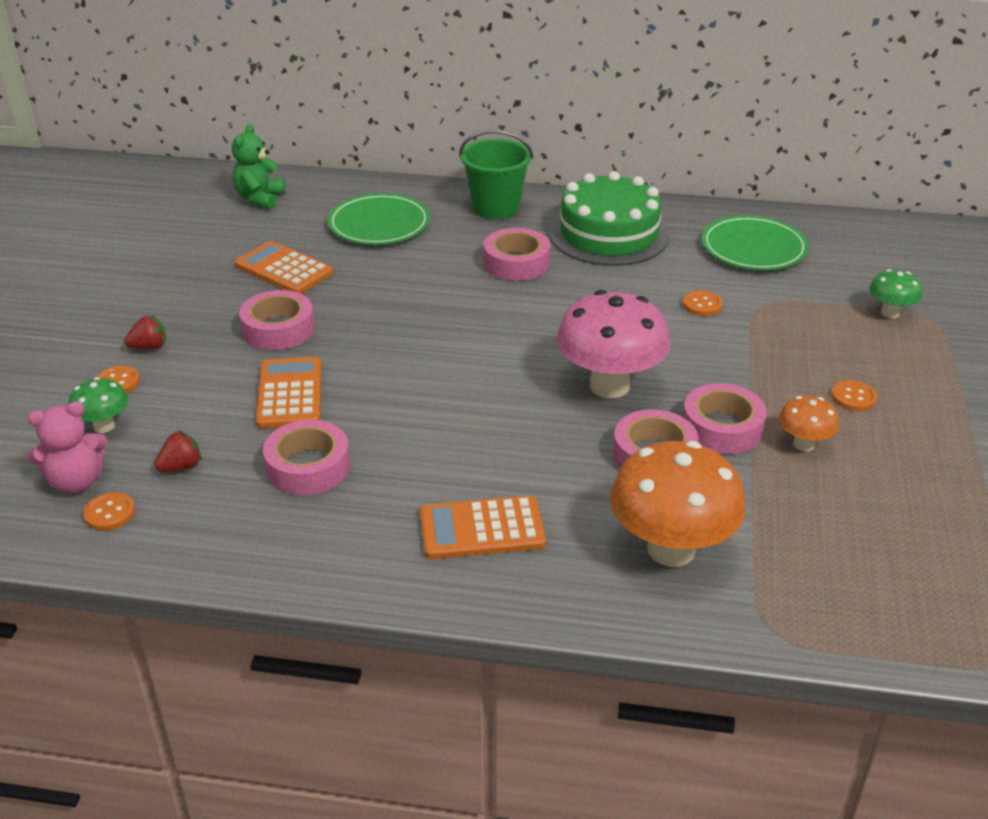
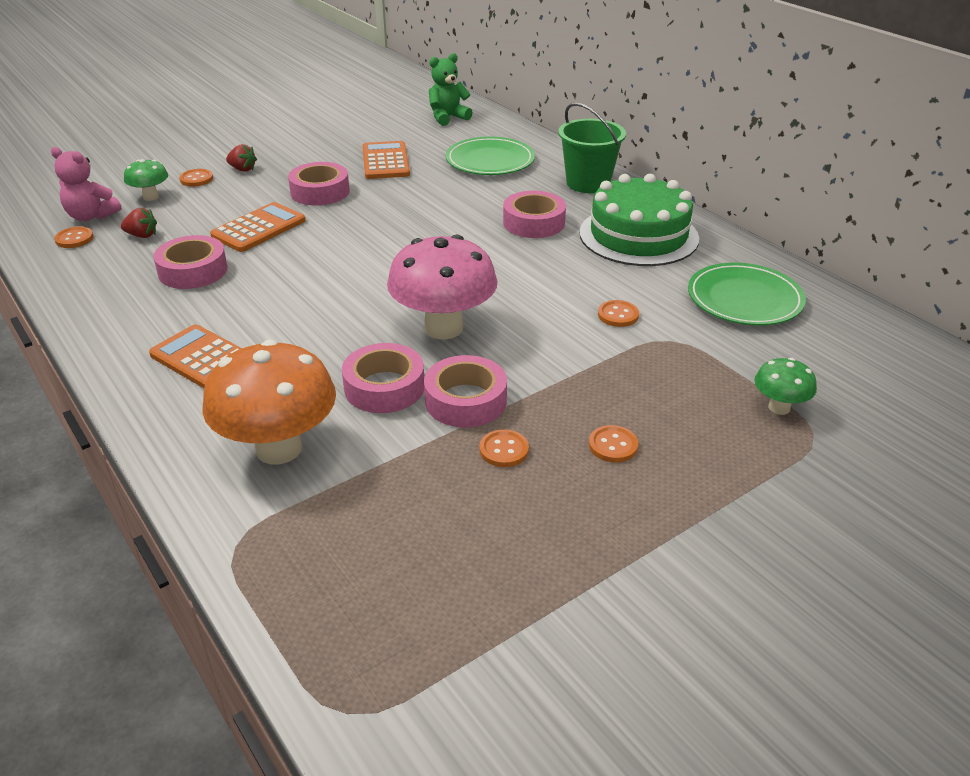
camera: 45 degrees right, 0 degrees up
(803, 444) = (504, 450): orange mushroom -> orange button

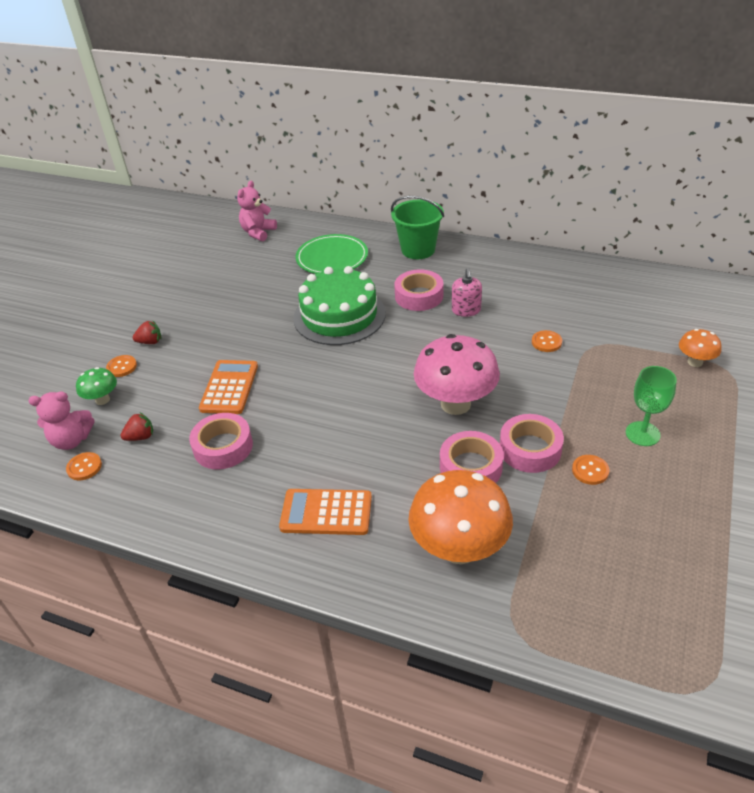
camera: 30 degrees left, 5 degrees up
(320, 192) = (238, 335): pink tape -> none
(385, 161) = (256, 289): orange calculator -> none
(448, 117) = (258, 232): green teddy bear -> pink teddy bear
(567, 253) = (466, 310): none -> pink soap dispenser
(613, 445) = (642, 434): orange button -> green goblet
(638, 235) = (494, 277): green cake -> green cake (339, 315)
(744, 299) = (601, 297): green plate -> none
(779, 407) = (695, 362): green mushroom -> orange mushroom

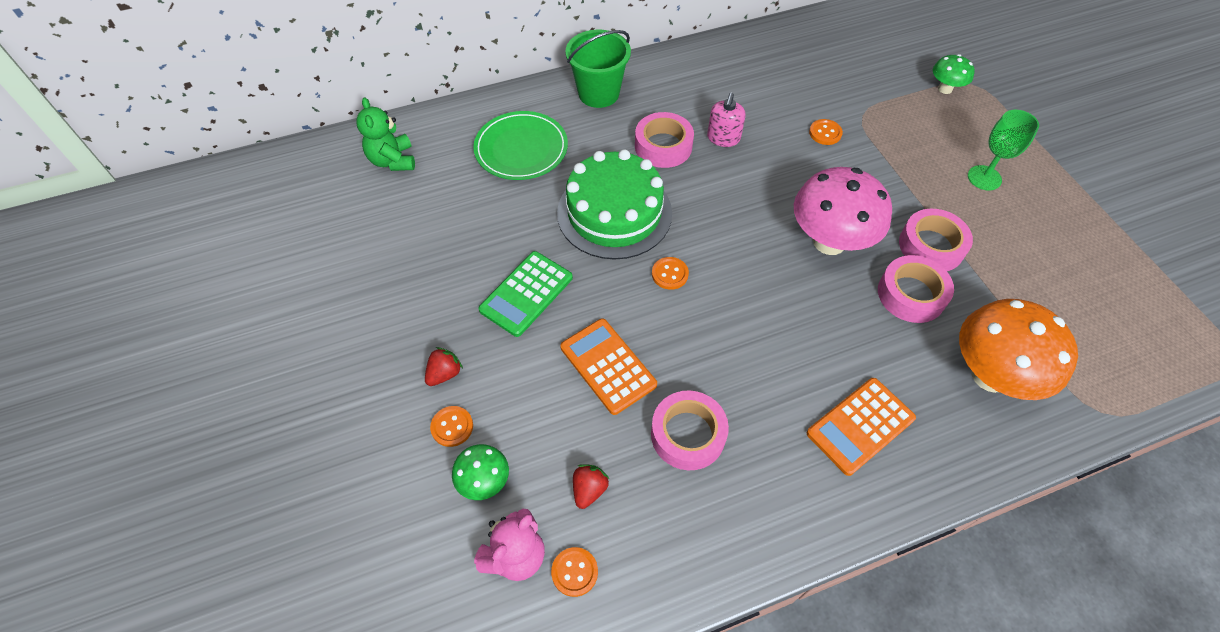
camera: 45 degrees left, 15 degrees up
(237, 329) = (526, 294): none -> green calculator
(258, 232) = (393, 160): pink teddy bear -> green teddy bear
(466, 310) = (723, 138): pink soap dispenser -> pink soap dispenser turned 60 degrees clockwise
(590, 470) = (990, 236): orange button -> orange button (670, 274)
(695, 362) = (945, 89): orange mushroom -> green mushroom

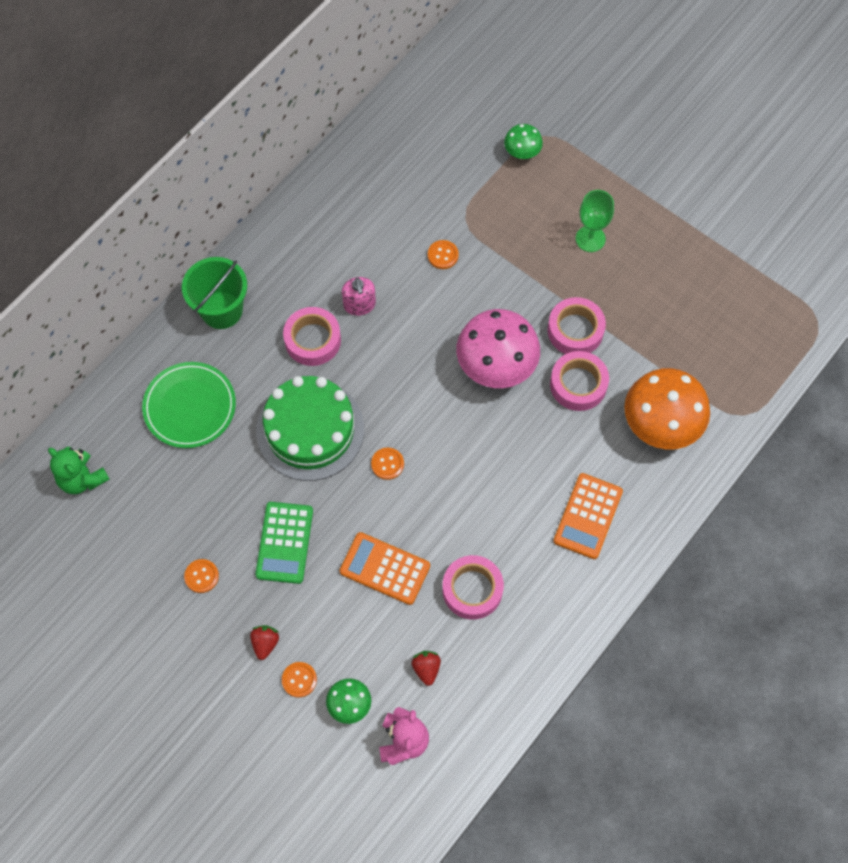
camera: 30 degrees left, 10 degrees up
(574, 572) = (450, 729): orange button -> orange button (201, 576)

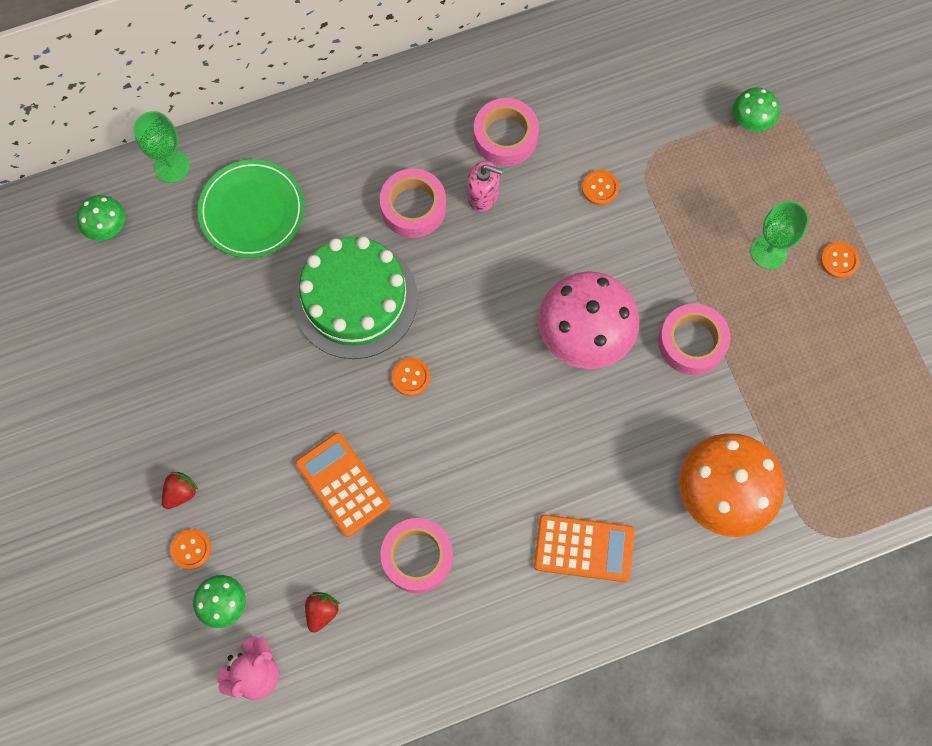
camera: 30 degrees right, 5 degrees up
(82, 478) = (107, 228): green teddy bear -> green mushroom
(105, 406) = (171, 166): none -> green goblet
(201, 576) = (161, 390): orange button -> orange button (839, 260)
(221, 310) = (342, 128): green bucket -> none
(284, 543) = (260, 401): green calculator -> none
(359, 304) = (483, 195): pink soap dispenser -> pink soap dispenser turned 90 degrees counterclockwise
(578, 384) = (659, 402): pink tape -> pink tape (505, 137)
(588, 516) = (584, 548): orange calculator -> orange calculator turned 135 degrees counterclockwise

